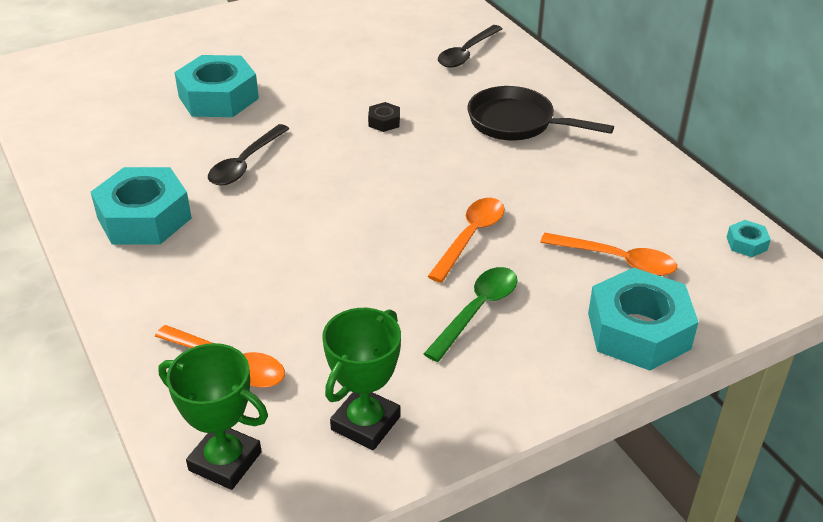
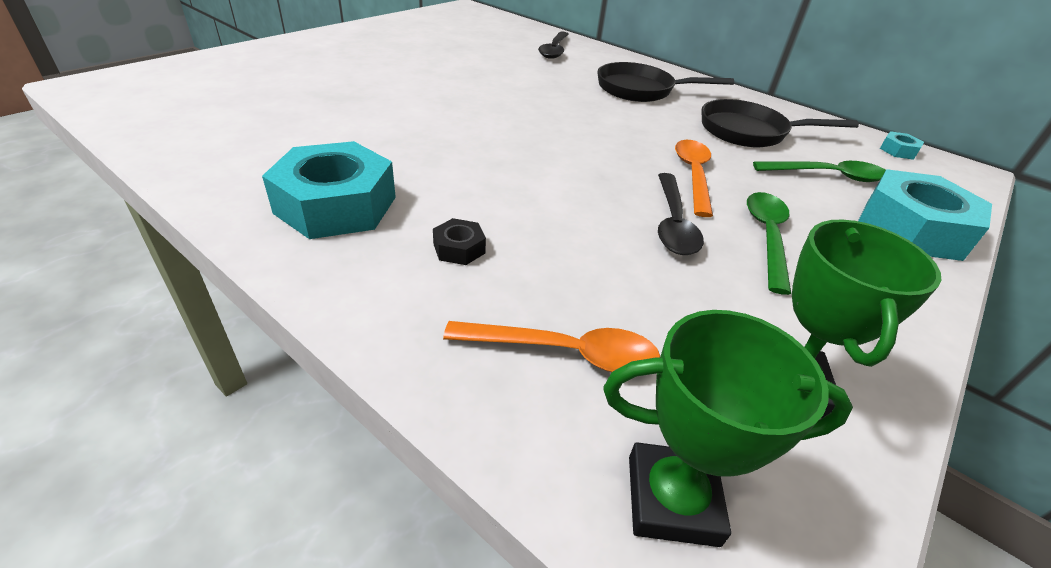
camera: 25 degrees left, 0 degrees up
(218, 97) = (351, 92): turquoise nut -> none
(245, 164) = (420, 142): black spoon -> black spoon (673, 223)
(384, 122) = (529, 98): black nut -> black nut (459, 248)
(588, 194) = (749, 132): none -> black pan
(617, 261) = (828, 176): orange spoon -> green spoon

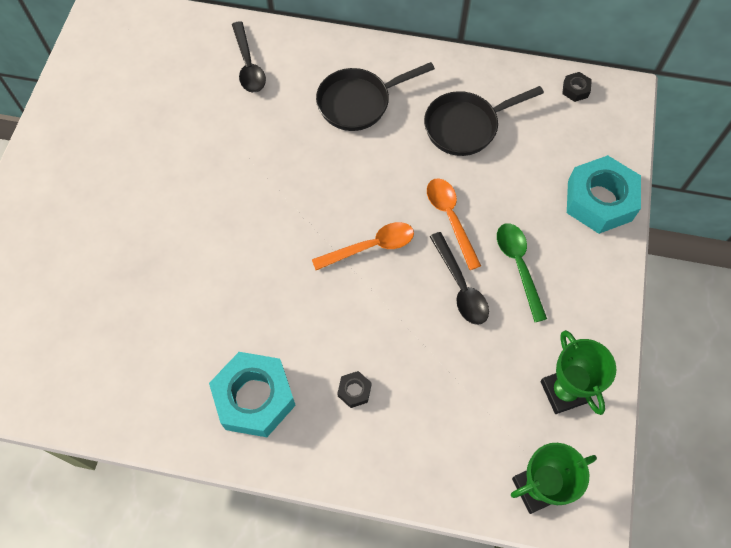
camera: 25 degrees left, 25 degrees up
(566, 353) = (456, 435): orange spoon -> orange spoon (371, 247)
(828, 176) = (536, 162): green spoon -> none
(898, 151) = (575, 90): turquoise nut -> black nut

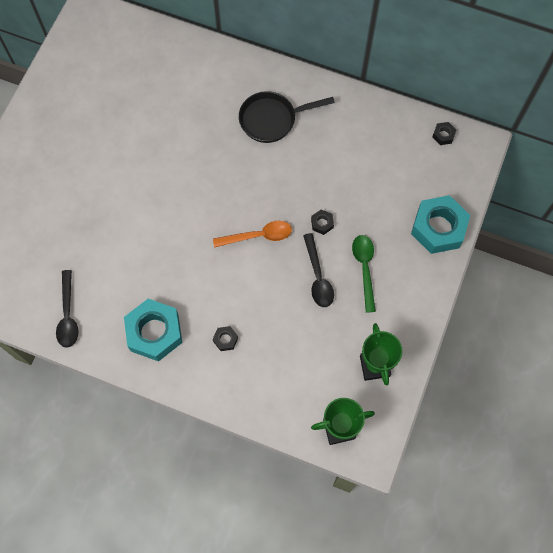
camera: 10 degrees right, 5 degrees up
(248, 65) = (193, 75): black spoon -> black spoon (68, 315)
(450, 218) = (322, 223): orange spoon -> black nut
(466, 126) = (350, 152): black pan -> none

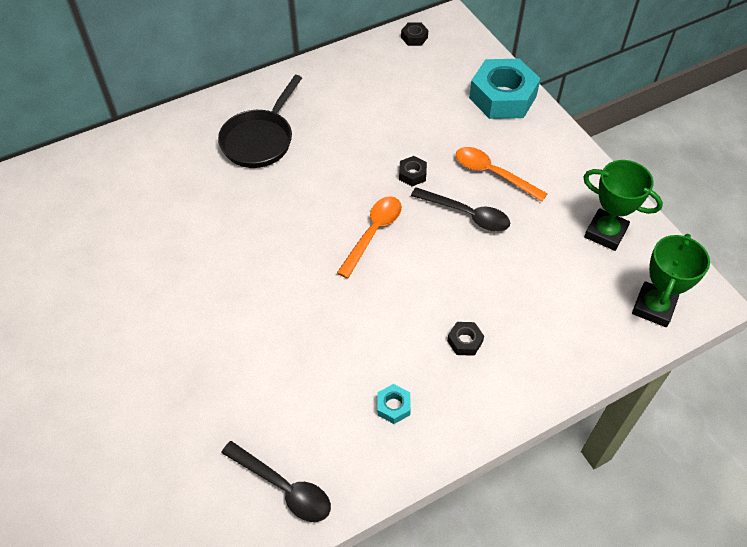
camera: 50 degrees left, 15 degrees down
(154, 332) = (393, 406): turquoise nut -> turquoise nut, size x0.42
(364, 268) = (492, 173): green spoon -> orange spoon

